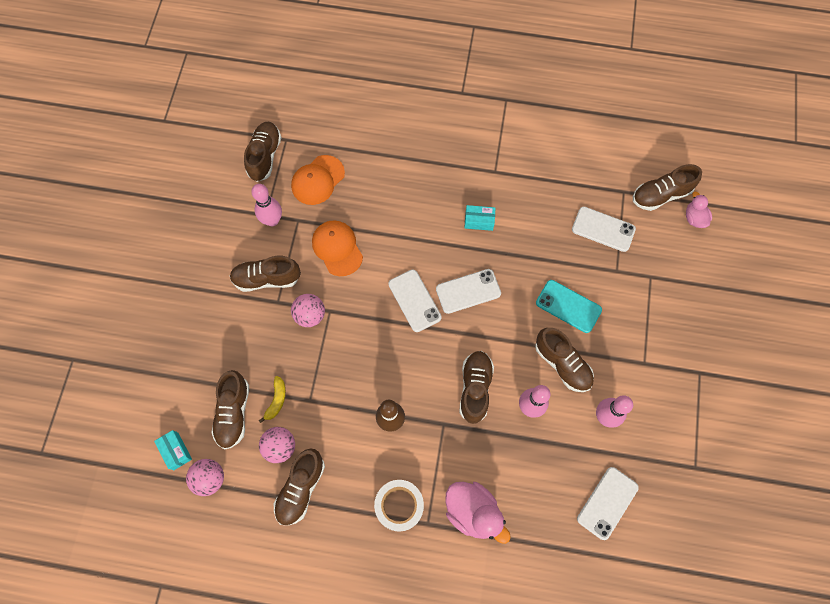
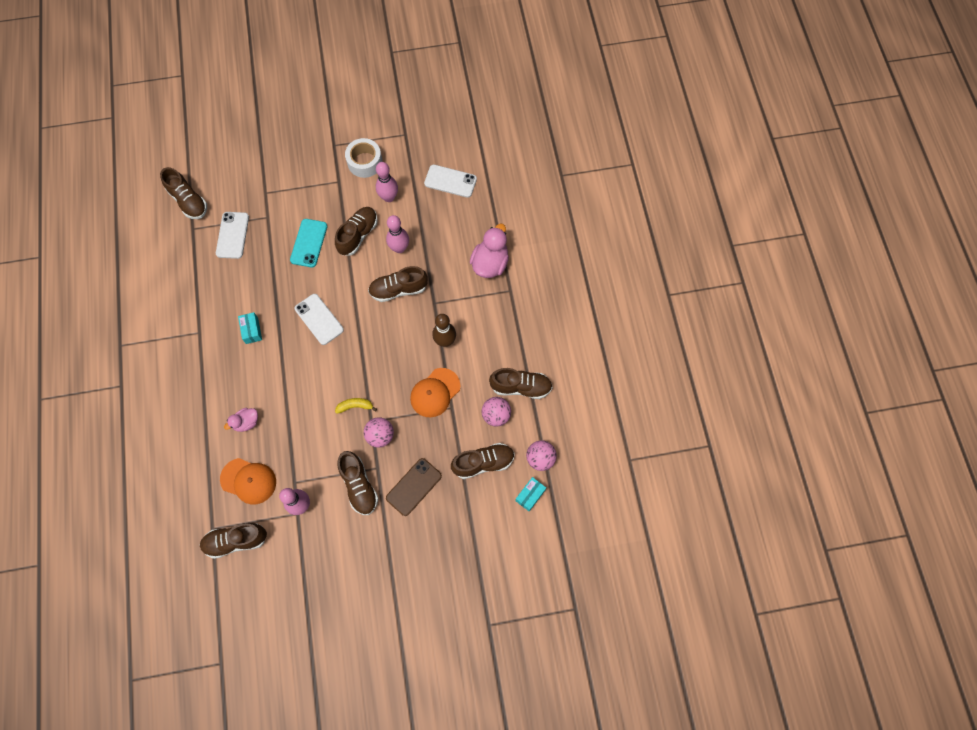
camera: 110 degrees left, 0 degrees up
(241, 332) = (414, 487): none -> brown phone
(276, 400) = (461, 433): yellow banana -> yellow banana (355, 406)
(337, 248) = (312, 437): orange cap -> orange cap (435, 392)
(399, 506) = (505, 313): white tape -> white tape (365, 162)
(414, 300) = (340, 357): white phone -> none
(694, 218) = (204, 173): pink duck -> pink duck (246, 422)

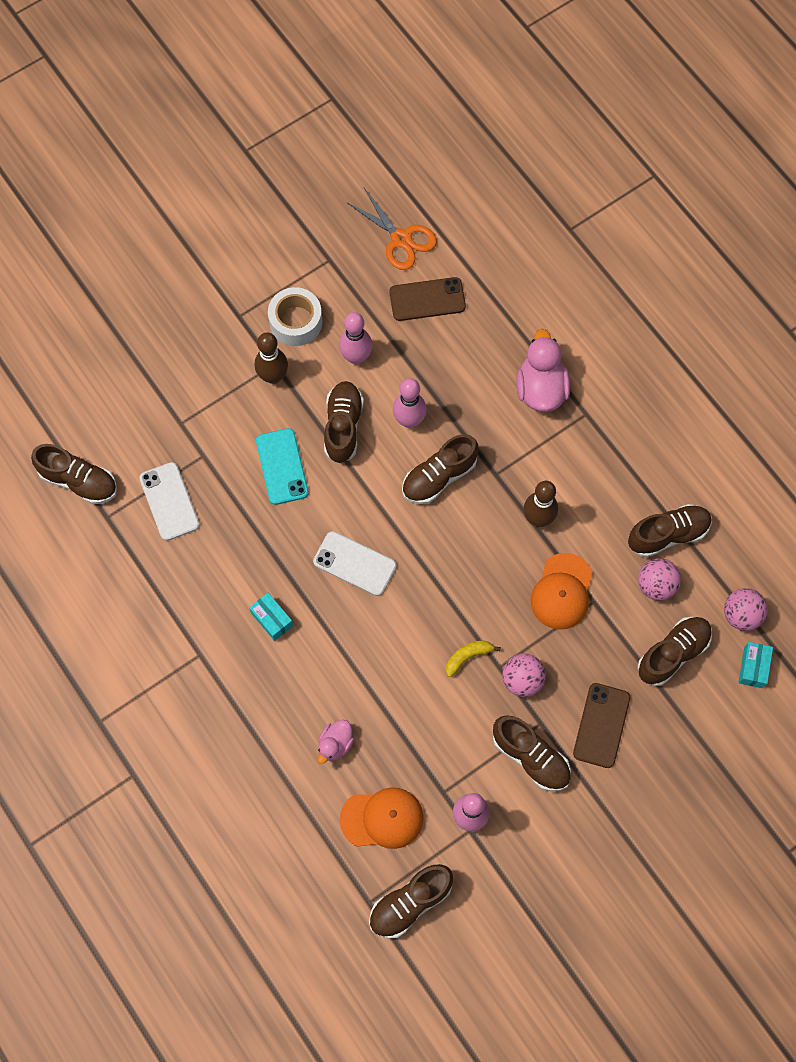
camera: 25 degrees left, 0 degrees up
(333, 188) = (273, 376): none -> brown bowling pin
(450, 181) = (427, 299): white phone -> brown phone
(454, 139) = (401, 239): none -> orange scissors

